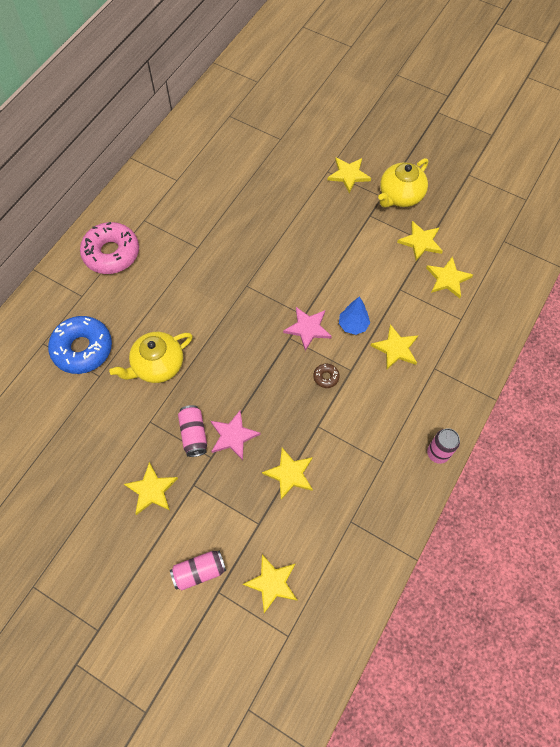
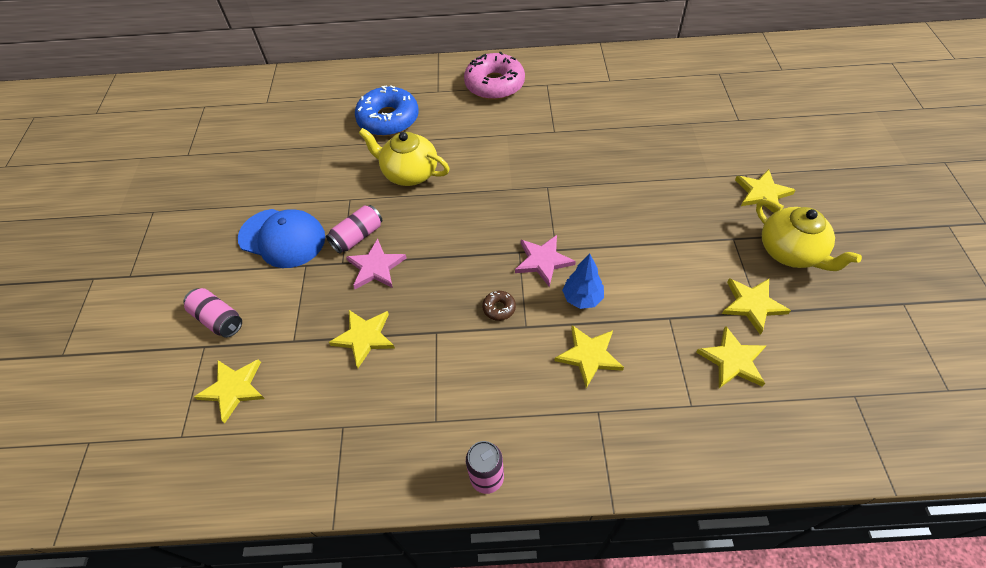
camera: 60 degrees right, 10 degrees down
(151, 490) = (282, 238): yellow star -> blue cap
(400, 196) = (790, 252): yellow teapot -> yellow teapot turned 135 degrees counterclockwise

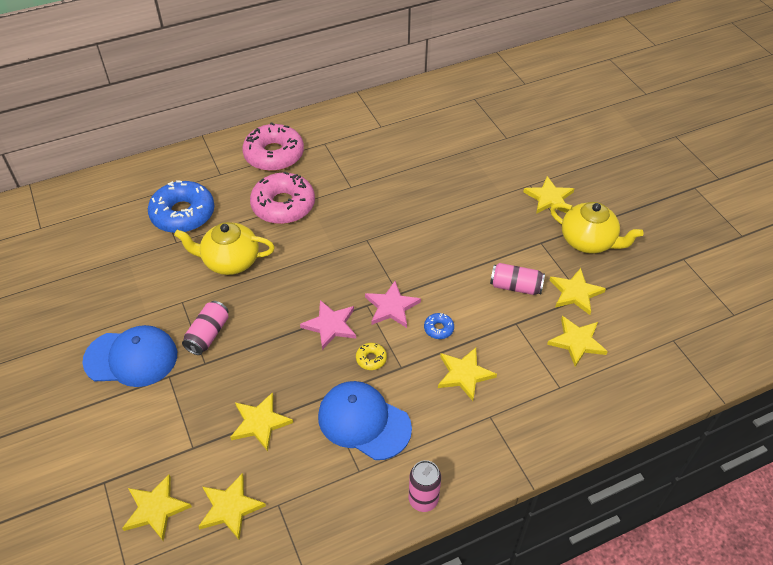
camera: 25 degrees left, 5 degrees down
(218, 319) = (105, 453): pink can -> pink can (515, 286)
(298, 413) = (230, 507): none -> yellow star
(376, 267) = (240, 357): pink star -> pink star (330, 325)
(463, 371) = (364, 422): none -> blue cap
(482, 133) = (283, 205): none -> pink donut
(499, 308) = (371, 359): brown donut -> yellow donut
(582, 298) = (438, 329): blue tree -> blue donut

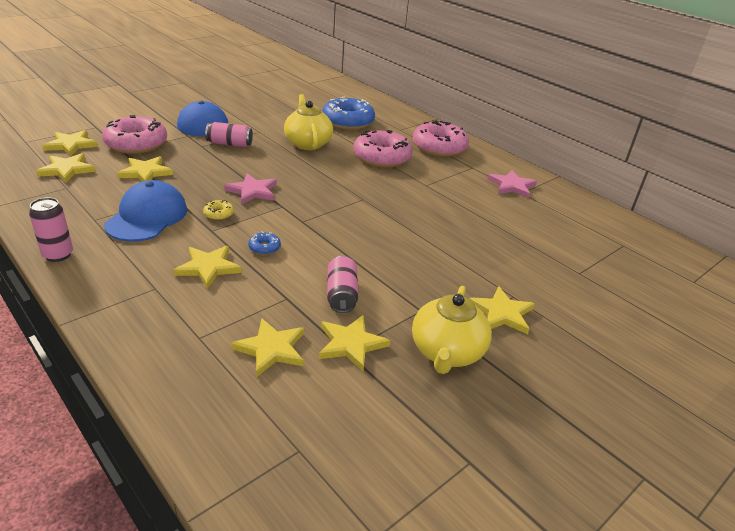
camera: 70 degrees right, 15 degrees down
(176, 432) = (136, 144): none -> pink donut
(391, 307) = (284, 219): pink star -> pink star (512, 186)

